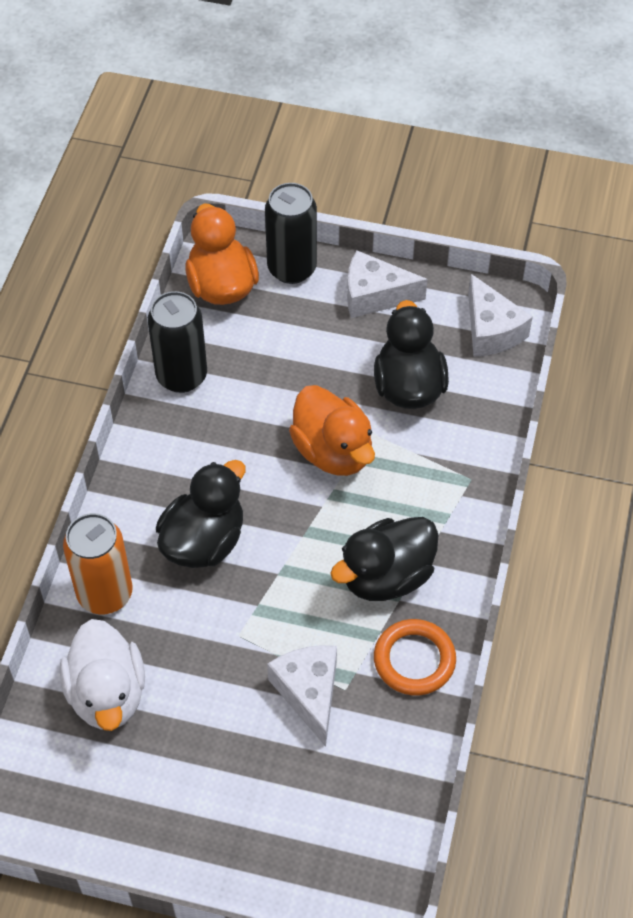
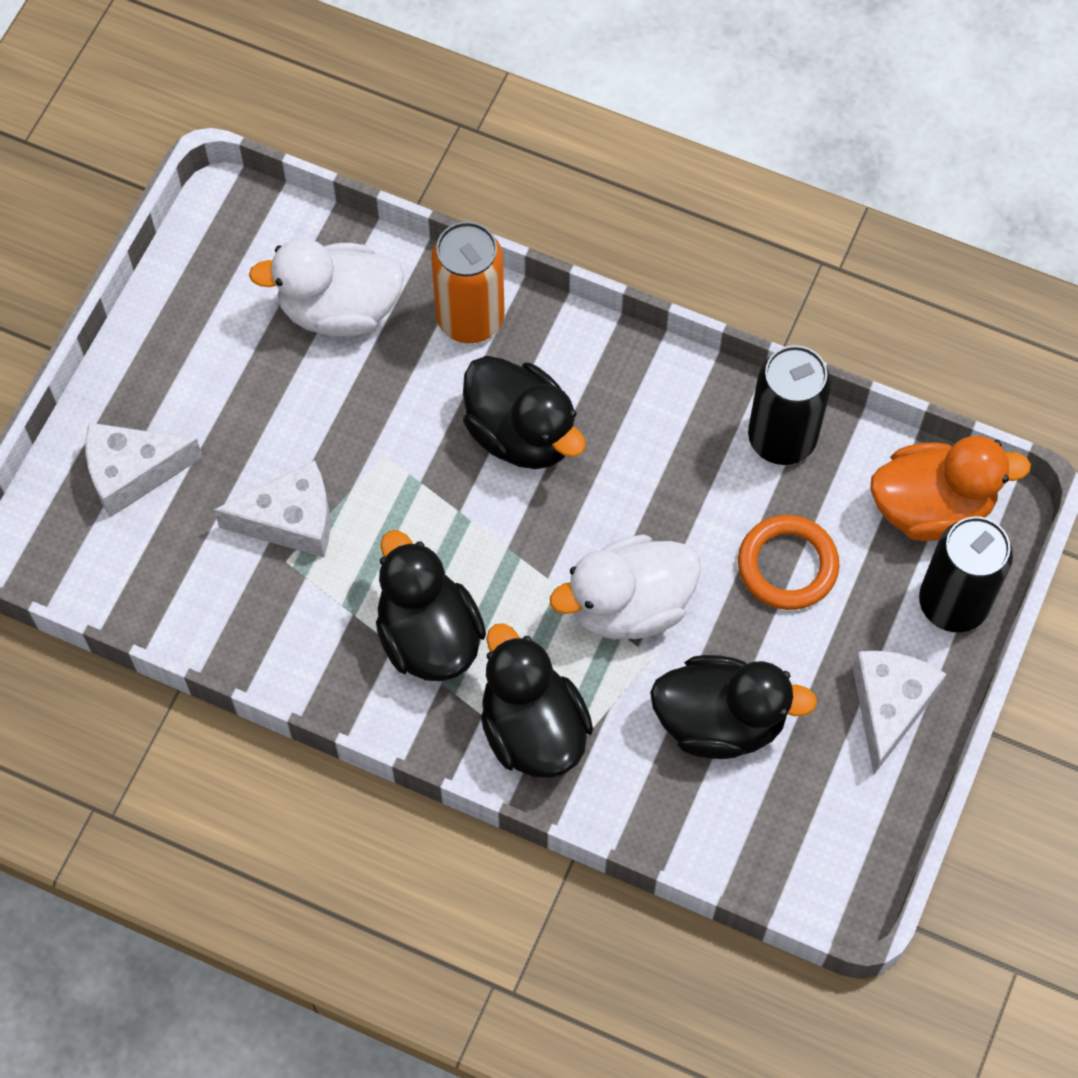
camera: 100 degrees right, 10 degrees up
(333, 451) = (629, 605): orange duck -> white duck
(414, 660) = (306, 646): orange ring -> orange ring (787, 565)
(443, 497) = (533, 729): none -> black duck
(491, 330) = (803, 855): white cheese -> white cheese (132, 472)

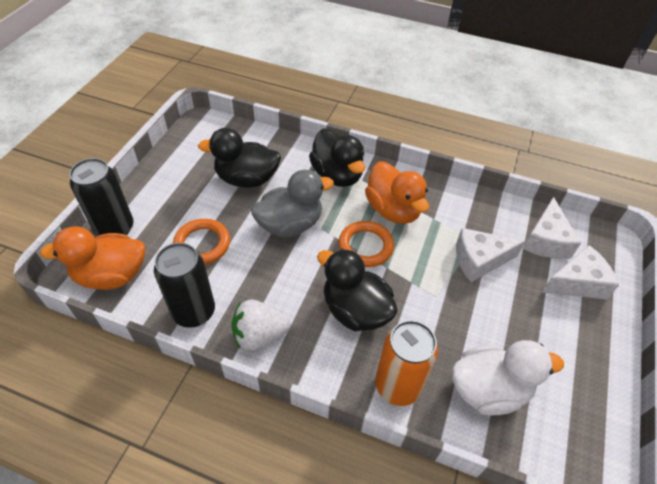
camera: 175 degrees right, 15 degrees down
(428, 636) = (393, 210): black duck -> orange duck
(491, 554) = (365, 246): none -> orange ring
(629, 605) = (290, 224): white duck -> grey duck
(675, 398) = (259, 335): none -> white strawberry
(889, 707) = (162, 185): white cheese -> white cheese (546, 240)

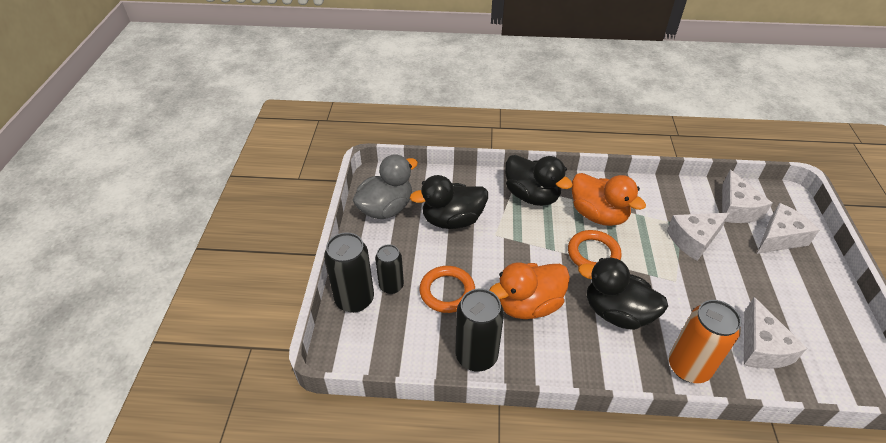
camera: 15 degrees left, 5 degrees down
(111, 275) = (378, 345): orange duck -> orange duck (528, 305)
(155, 225) = (391, 286): none -> black can
(259, 335) = (547, 359): white strawberry -> none
(290, 224) = (516, 252): grey duck -> grey duck (386, 208)
(488, 390) = (761, 347): white duck -> white cheese

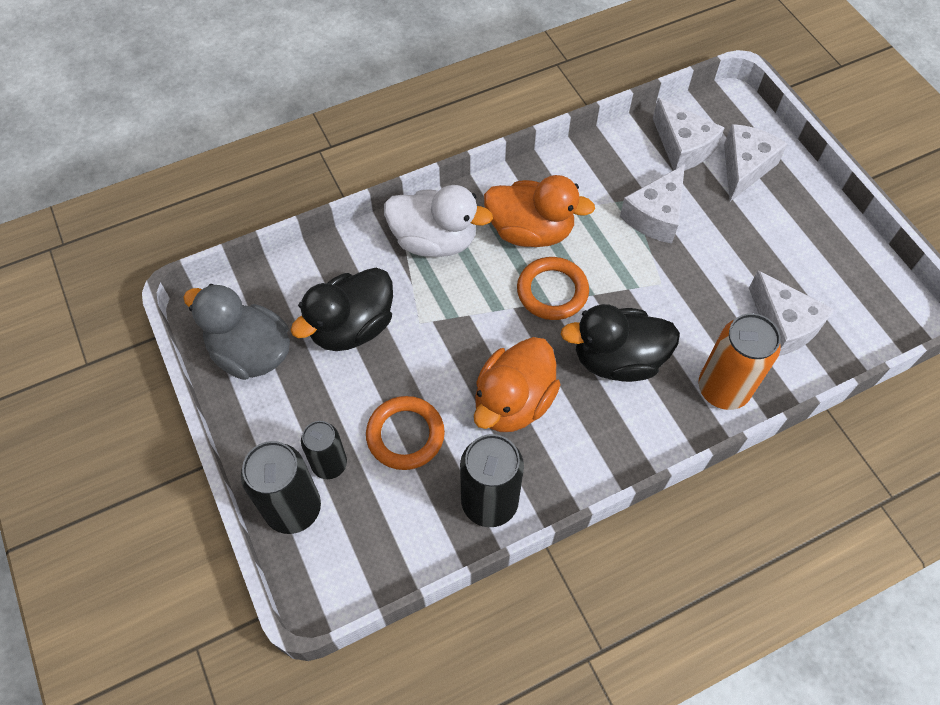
camera: 30 degrees left, 15 degrees up
(386, 208) = (251, 353): grey duck -> grey duck turned 75 degrees counterclockwise
(532, 196) = (434, 241): black duck -> white duck

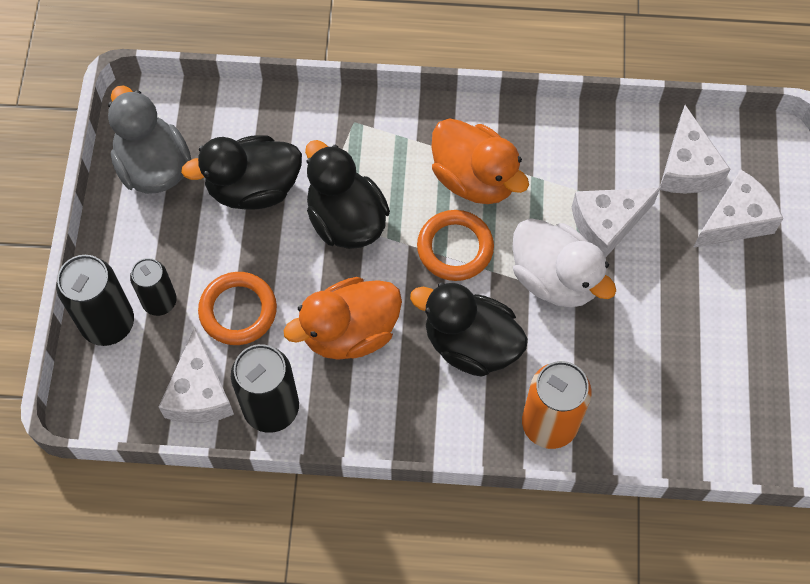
camera: 30 degrees right, 5 degrees up
(434, 241) = (379, 142): white duck -> white duck (555, 278)
(448, 314) = (346, 220): none -> black duck
(783, 325) = (653, 396): white cheese -> white cheese (199, 393)

